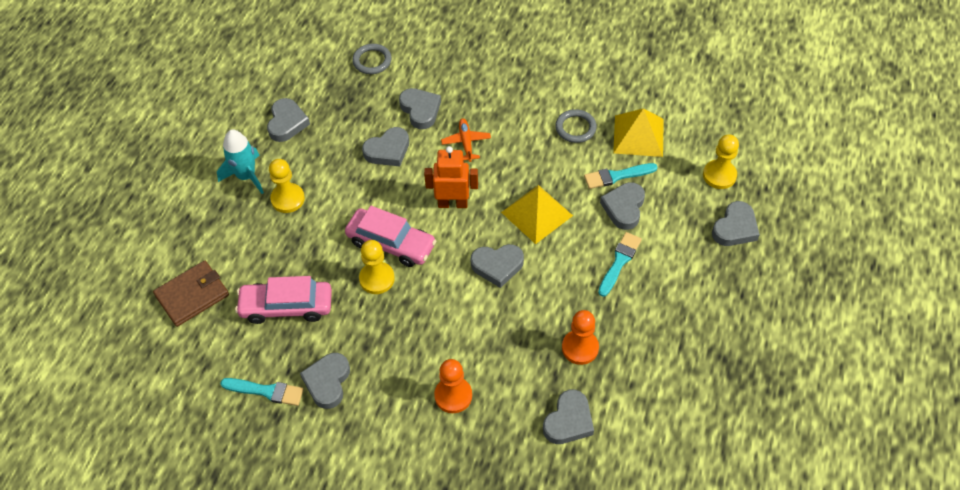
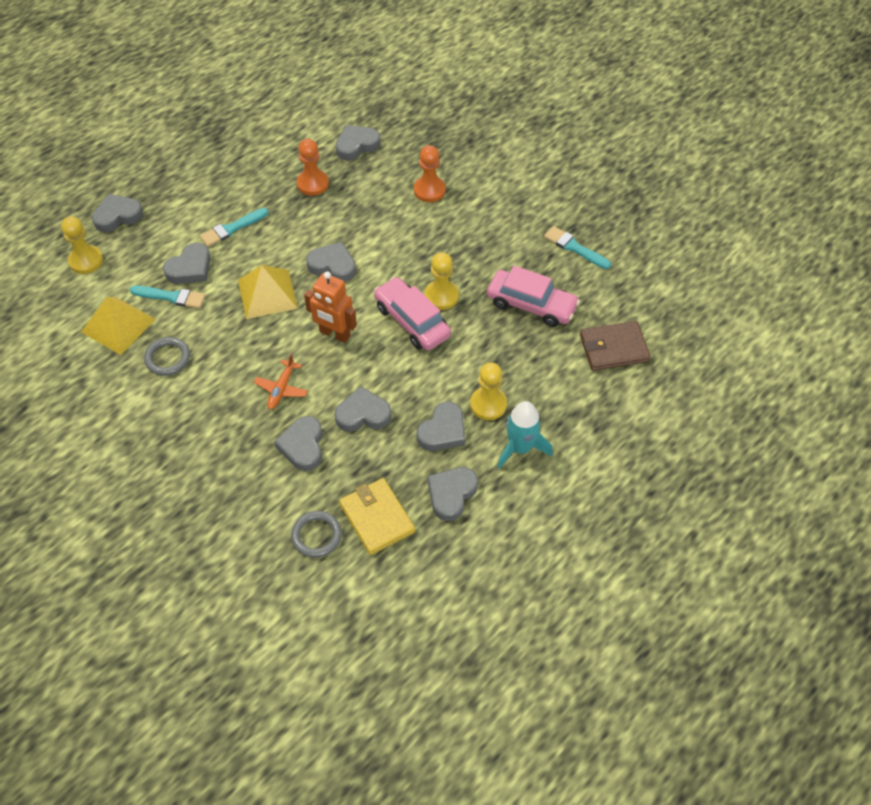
camera: 155 degrees left, 0 degrees up
(327, 382) = (522, 235): grey heart -> grey heart (443, 431)
(335, 87) = (377, 518): none -> yellow wallet

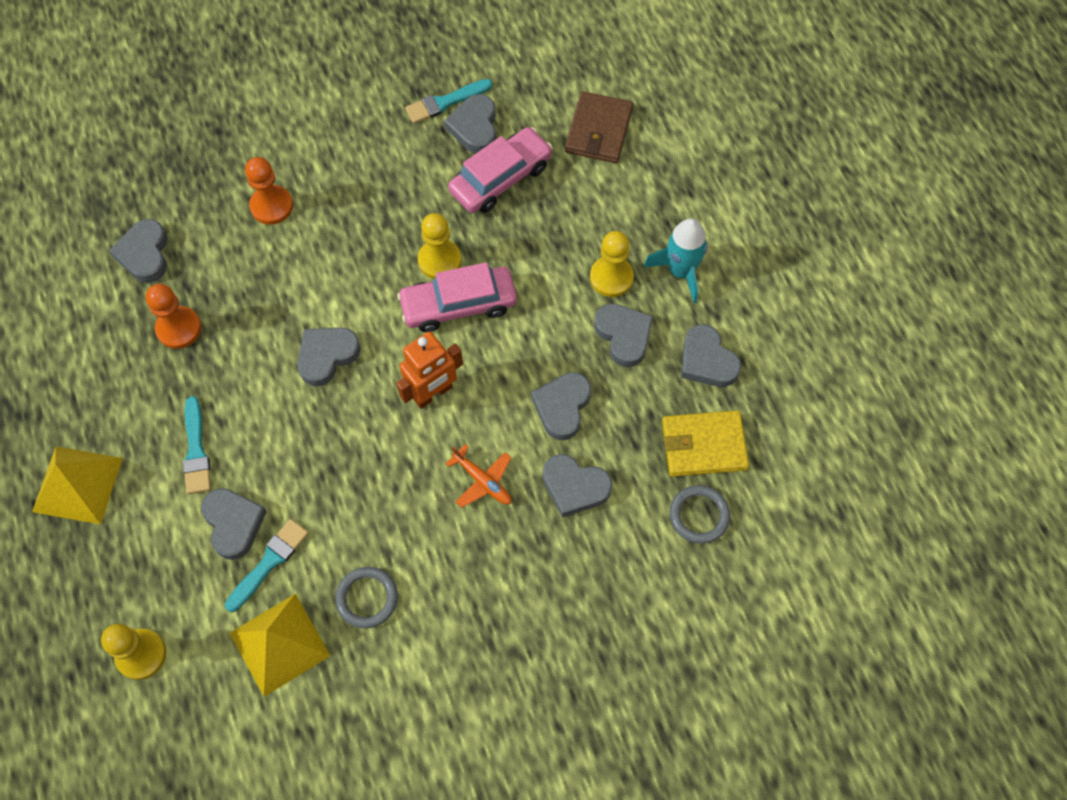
camera: 65 degrees left, 10 degrees up
(117, 216) = (83, 588): grey heart -> grey heart (474, 127)
(267, 294) = (329, 446): yellow pyramid -> yellow pyramid (78, 485)

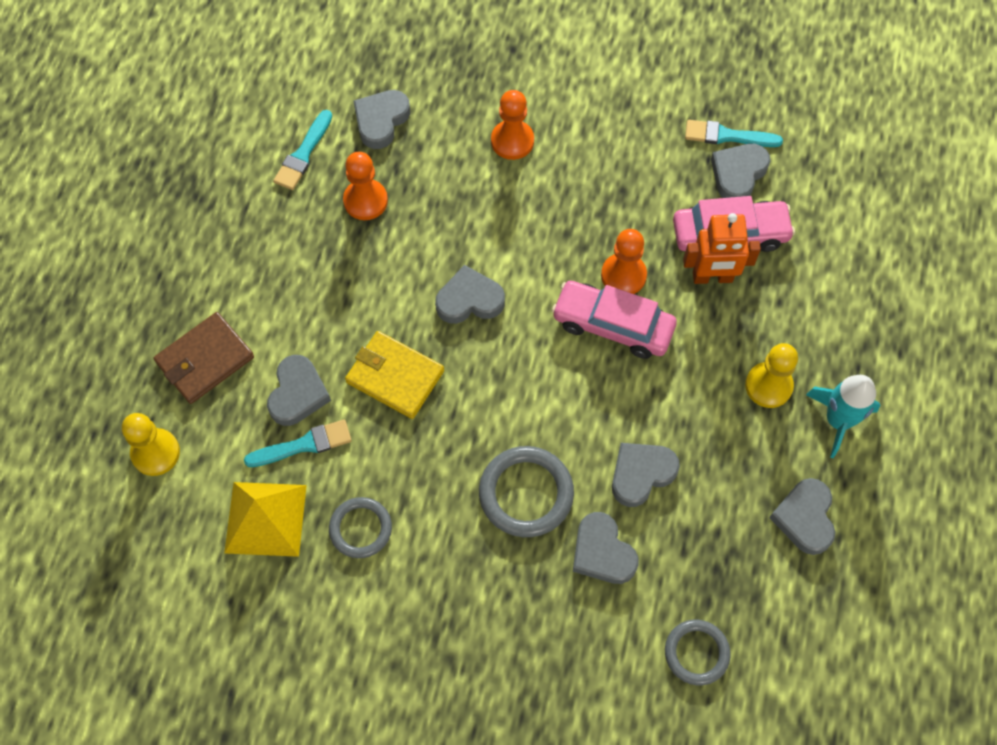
camera: 35 degrees right, 0 degrees up
(78, 485) = (201, 281): yellow pyramid -> none
(196, 450) = (310, 312): turquoise brush -> turquoise brush (303, 154)
(433, 393) = (536, 389): orange robot -> orange robot (712, 277)
(439, 260) = (623, 275): yellow pawn -> orange pawn
(482, 481) = (526, 493): orange plane -> grey ring
(598, 130) = (852, 243): brown wallet -> brown wallet (205, 360)
(623, 336) = (742, 446): grey heart -> none
(703, 445) = (746, 593): yellow wallet -> yellow wallet (395, 376)

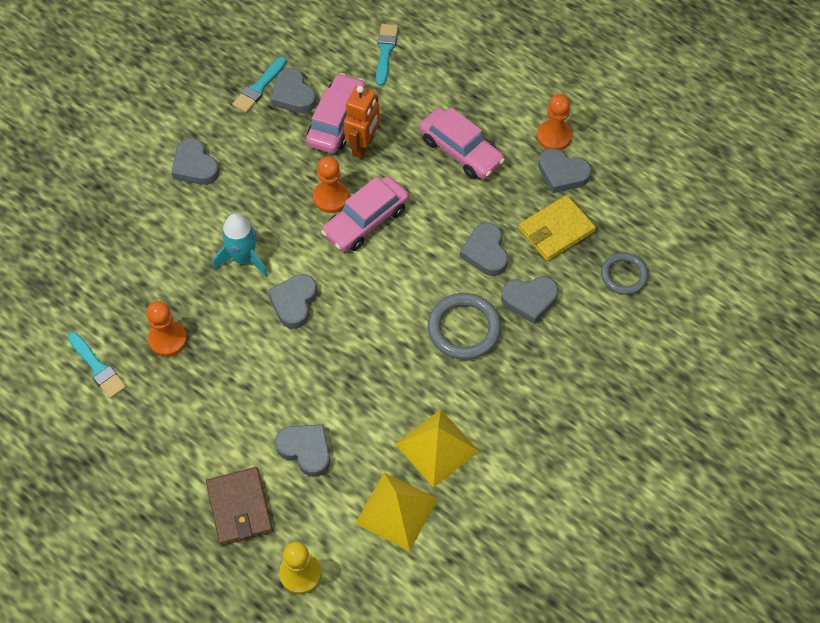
camera: 65 degrees left, 5 degrees down
(303, 445) = (350, 462): turquoise brush -> turquoise brush (385, 52)
(360, 529) = (437, 447): grey ring -> yellow pyramid
(381, 121) = (103, 300): grey heart -> grey heart (195, 166)
(395, 376) = (328, 377): yellow wallet -> yellow wallet (556, 230)
(512, 141) = (178, 220): orange pawn -> orange pawn (554, 136)
(768, 386) = (461, 151): yellow pawn -> pink car
(838, 420) = (505, 124): turquoise rocket -> turquoise rocket (244, 258)

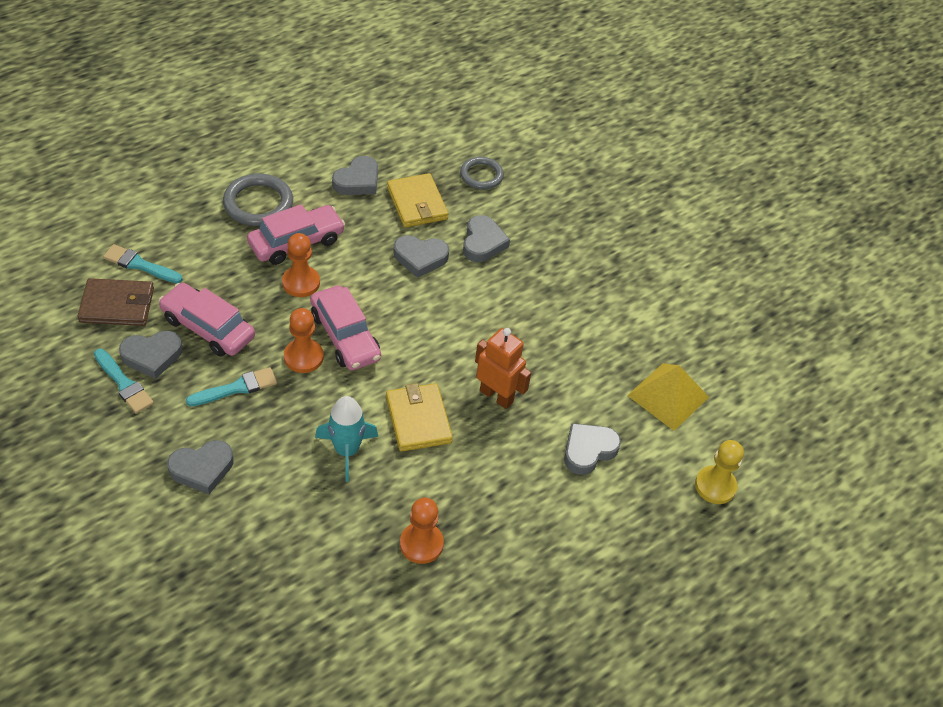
camera: 80 degrees left, 10 degrees down
(97, 367) = (433, 622): turquoise brush -> turquoise brush (236, 388)
(239, 508) = (637, 521): brown wallet -> brown wallet (117, 305)
(294, 302) = (418, 419): grey heart -> yellow wallet
(363, 146) = (252, 314): orange robot -> orange robot (496, 396)
(437, 447) = (612, 349): yellow pyramid -> none
(464, 328) = (496, 296): grey ring -> grey ring (258, 203)
(554, 136) = (313, 174): orange pawn -> orange pawn (301, 283)

